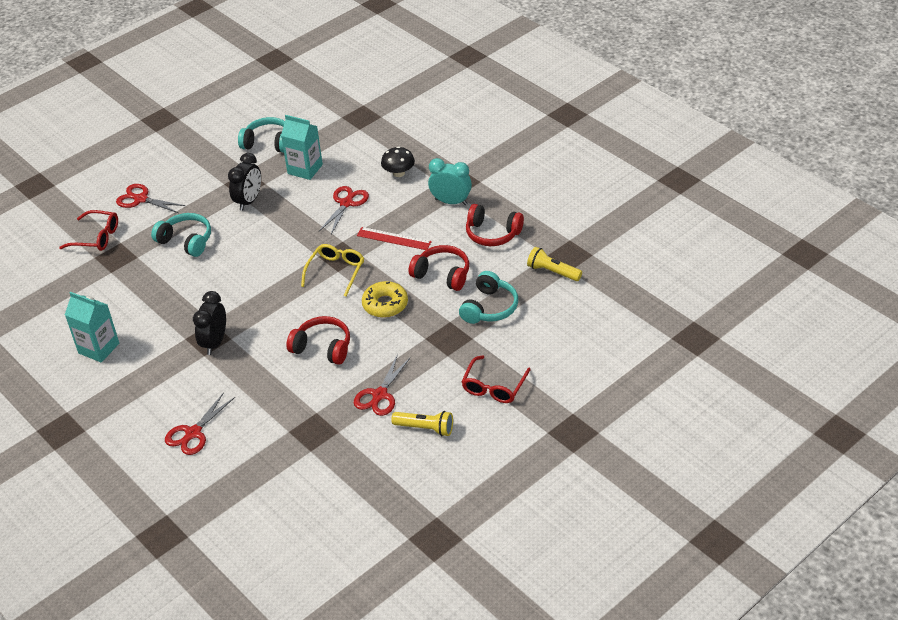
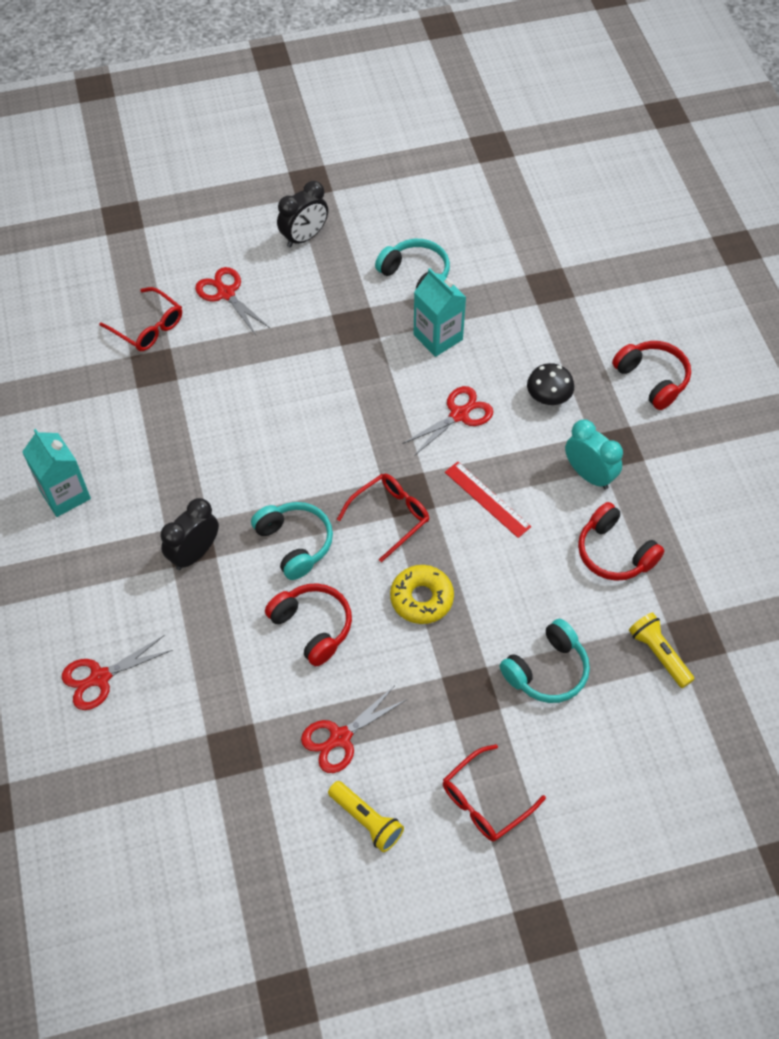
camera: 25 degrees right, 15 degrees up
(186, 241) = (243, 382): turquoise headphones -> turquoise headphones (295, 543)
(249, 201) = (346, 355): black clock -> black clock (304, 237)
(335, 272) = (389, 517): yellow glasses -> red glasses
(442, 274) = (516, 587): red headphones -> red headphones (652, 379)

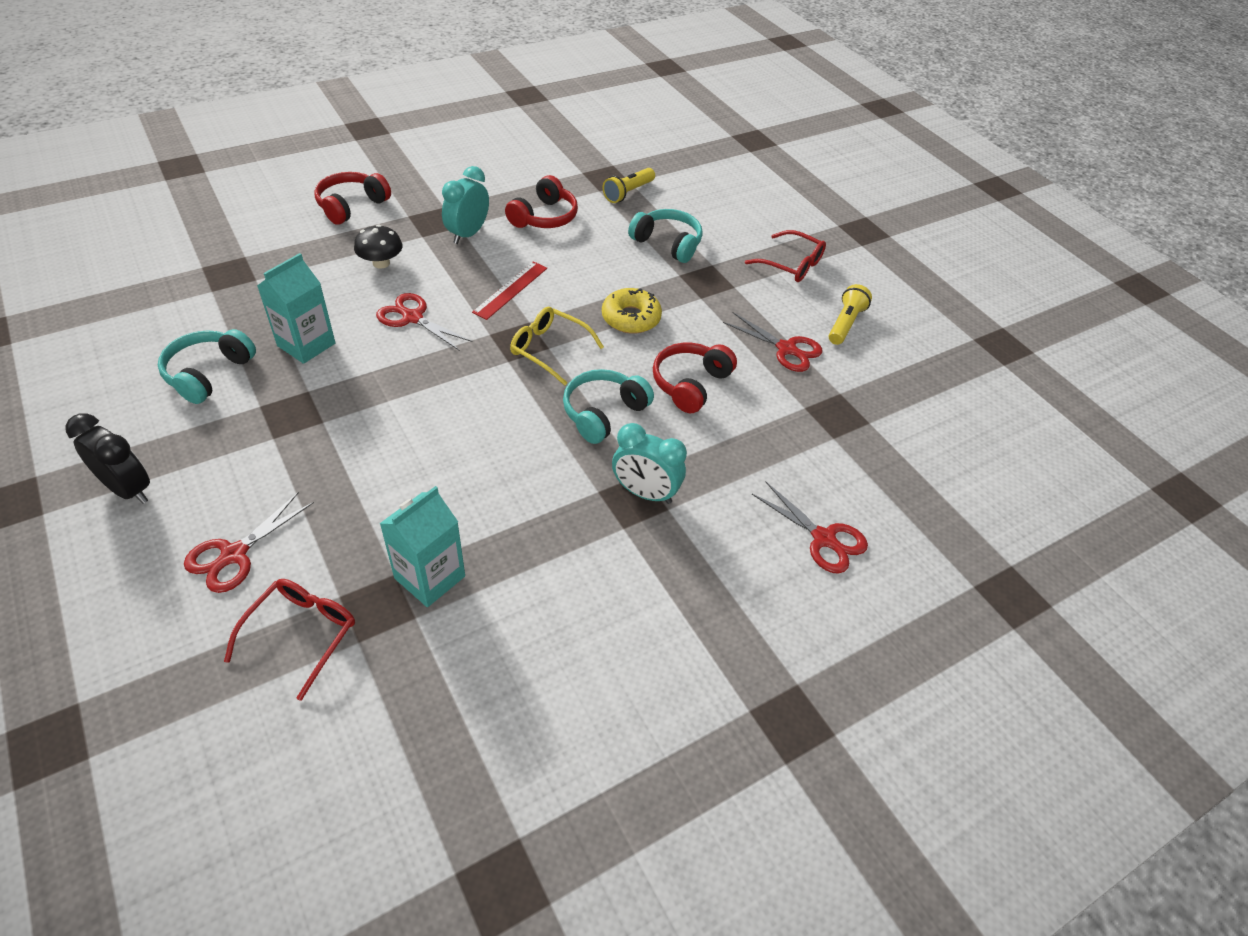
camera: 110 degrees left, 10 degrees down
(65, 494) = (608, 650): turquoise carton -> turquoise carton (430, 577)
(194, 553) = (645, 493): black clock -> turquoise clock
(389, 517) = (550, 350): red glasses -> yellow glasses

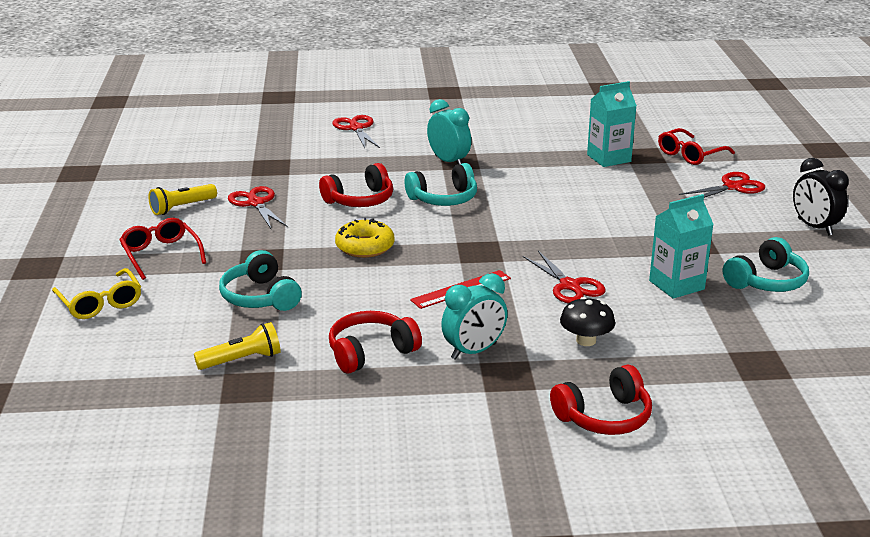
camera: 150 degrees left, 20 degrees down
(550, 350) = (457, 240): yellow glasses -> yellow glasses (100, 303)

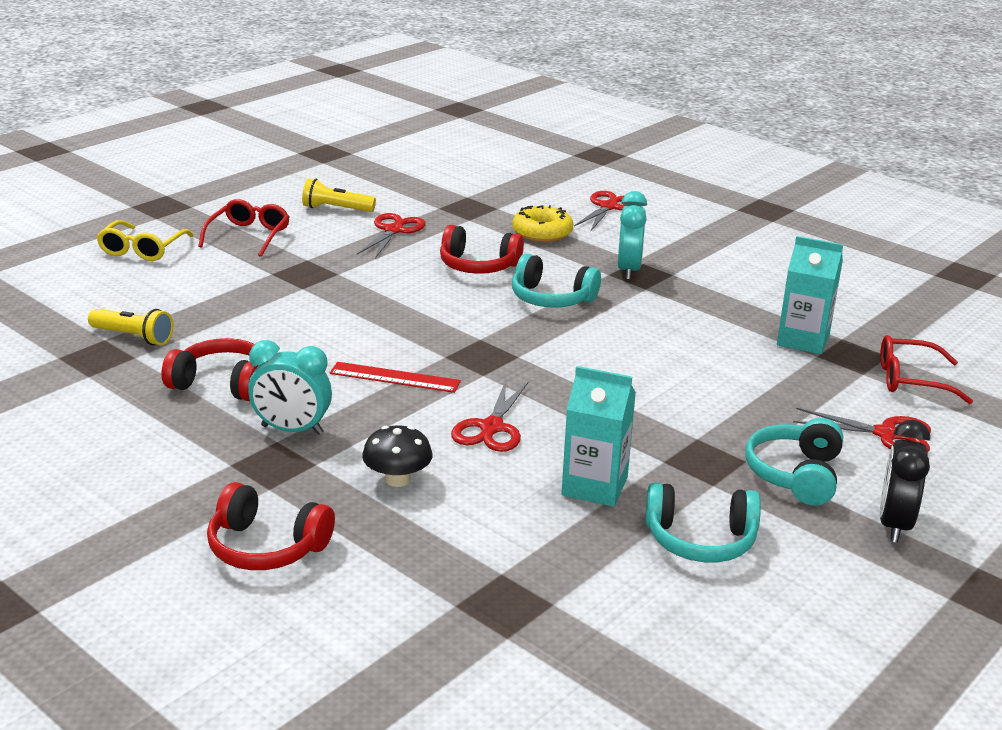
camera: 45 degrees right, 0 degrees up
(260, 297) = (242, 300): turquoise headphones -> turquoise headphones (795, 475)
(365, 246) = (398, 304): yellow donut -> yellow donut (542, 233)

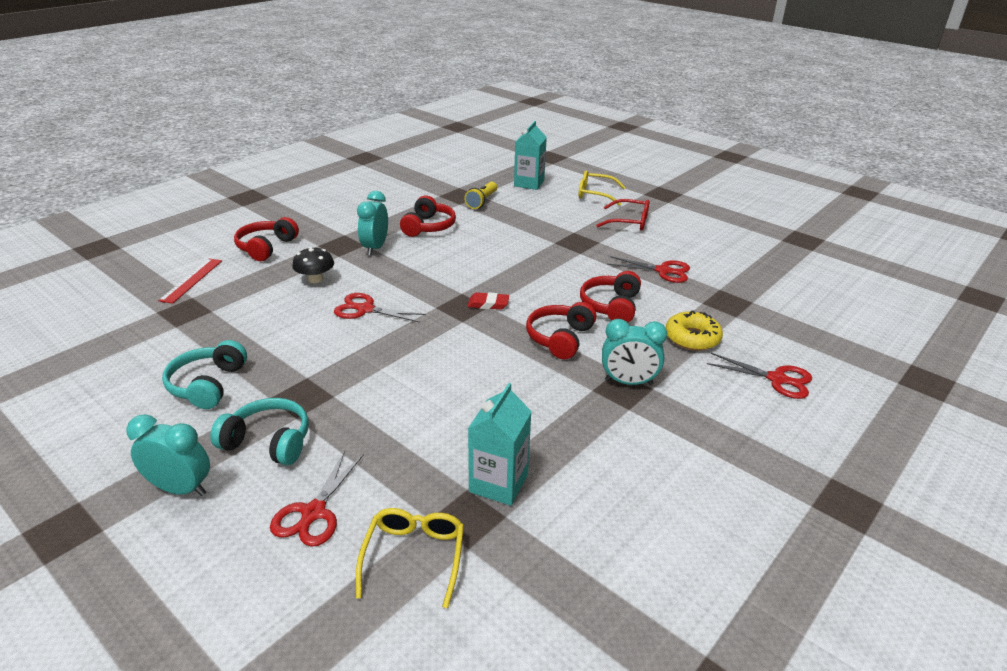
camera: 90 degrees right, 5 degrees up
(336, 209) = (692, 248): yellow flashlight -> none
(395, 377) = (433, 276): red ruler -> red ruler (191, 280)
(474, 338) = (488, 304): none -> red eraser
(551, 298) = (560, 338): turquoise headphones -> red headphones
(594, 486) = (285, 346): turquoise carton -> turquoise carton (529, 183)
(894, 524) = (180, 488): black clock -> turquoise clock
(912, 380) = (414, 557): red glasses -> yellow glasses

